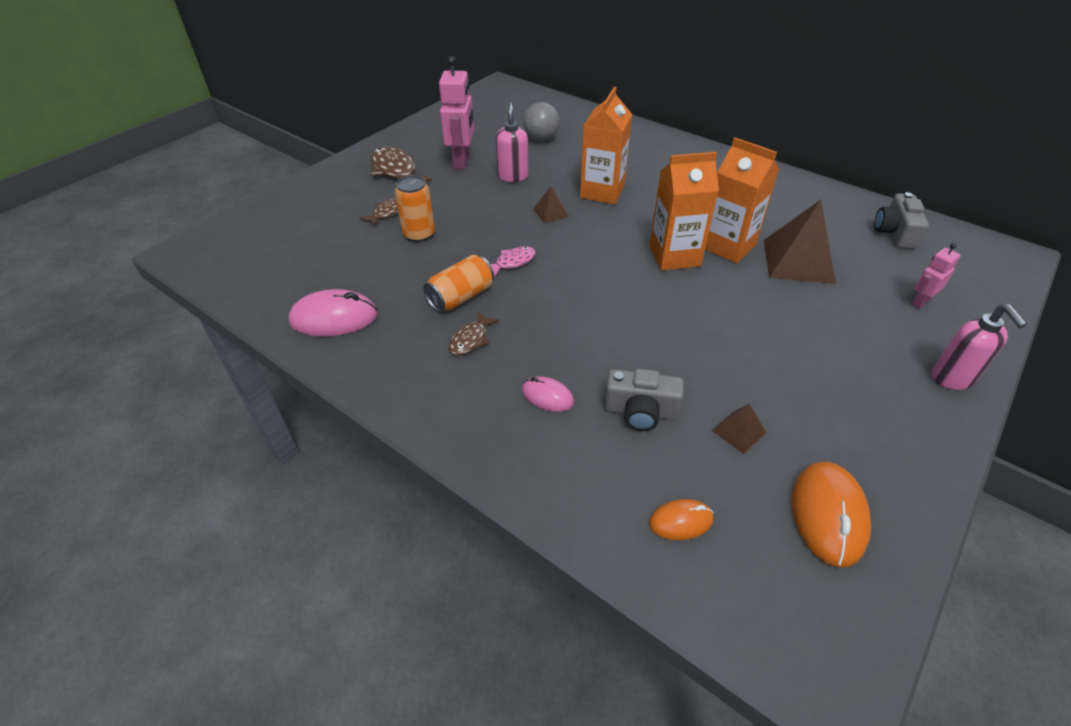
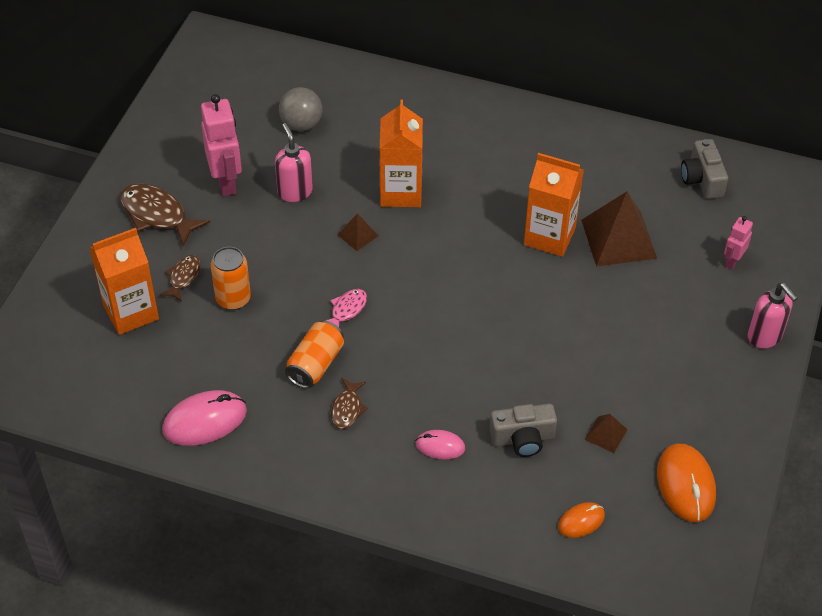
camera: 20 degrees left, 5 degrees up
(674, 256) = (501, 262): orange carton -> orange carton (131, 312)

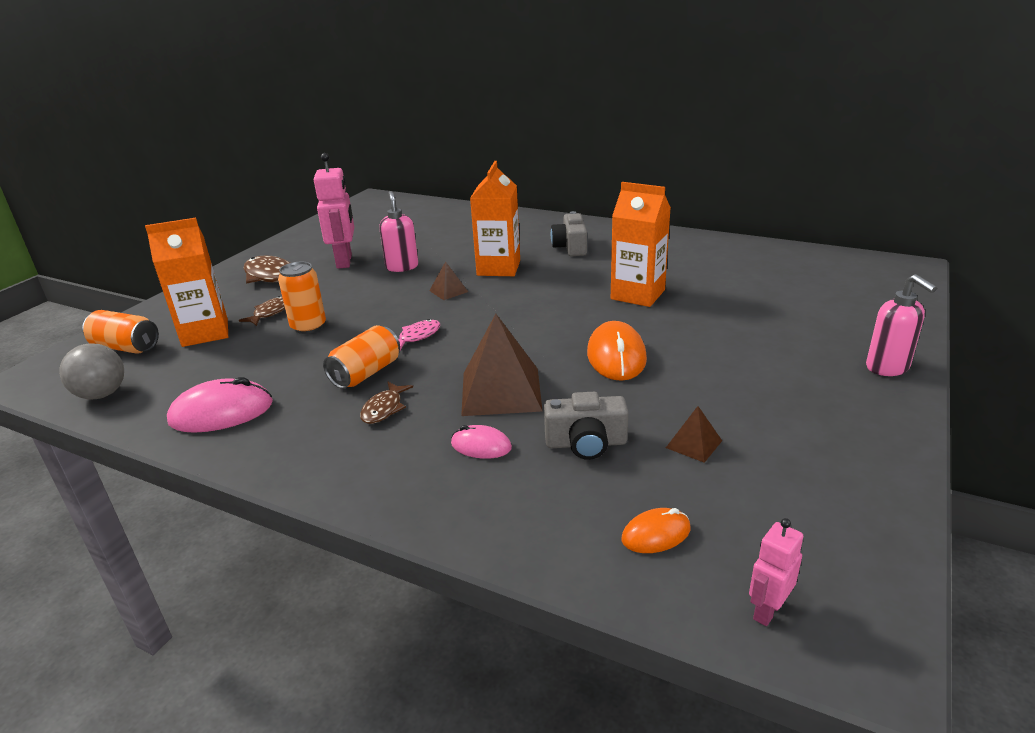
camera: 10 degrees right, 20 degrees down
(61, 338) = (126, 347): none -> orange can
(301, 124) = (425, 234): grey ball -> grey ball (102, 394)
(618, 239) = (709, 297): brown pyramid -> brown pyramid (501, 391)
(685, 485) = (807, 501): orange mouse -> orange mouse (616, 356)
(702, 179) = (793, 264): grey camera -> grey camera (570, 247)
(732, 261) = (836, 313): pink robot -> pink robot (767, 610)

